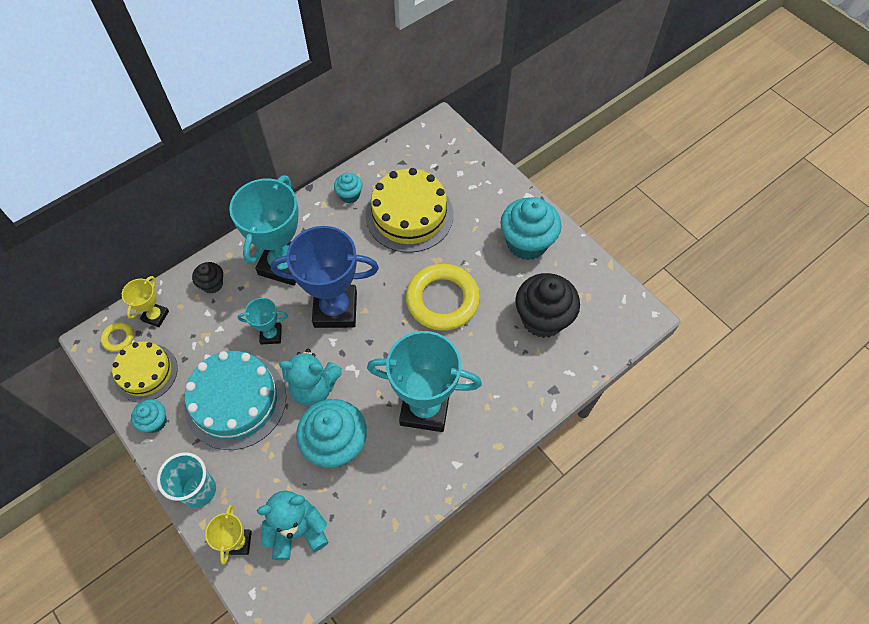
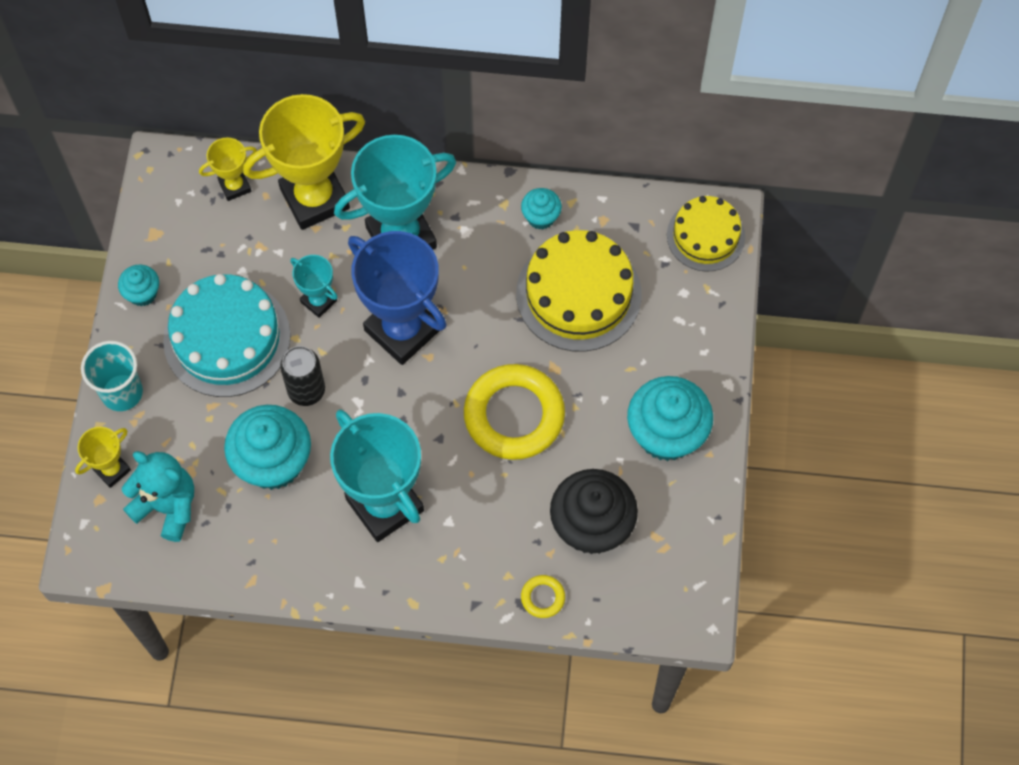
camera: 45 degrees right, 5 degrees up
(118, 338) = (183, 180): yellow ring -> yellow ring (543, 597)
(146, 372) = (176, 237): yellow cake -> yellow cake (705, 236)
(212, 284) = (315, 198): black cupcake -> yellow trophy
(314, 387) = (306, 390): turquoise teddy bear -> black can

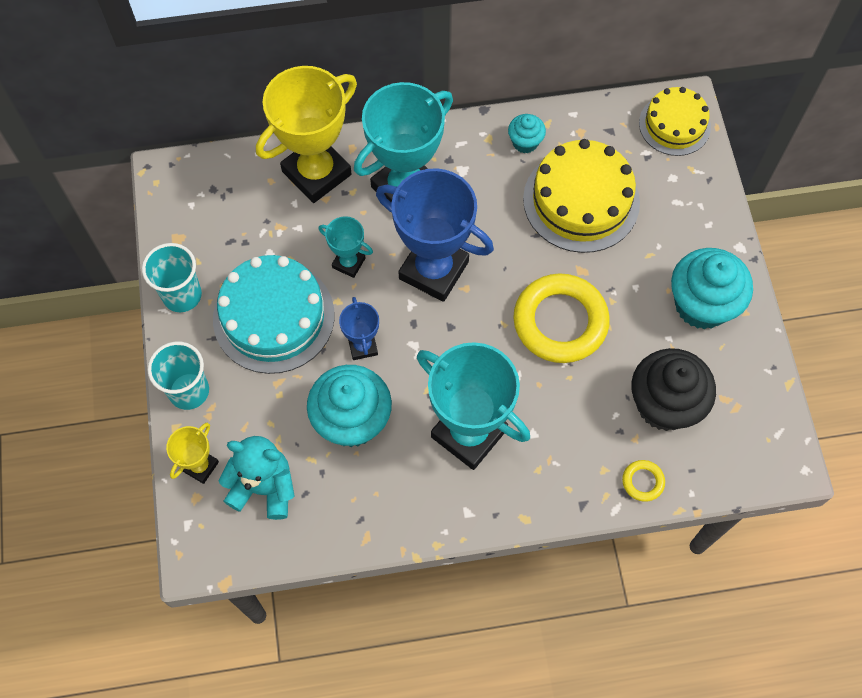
camera: 15 degrees left, 0 degrees up
(142, 293) = (182, 295): turquoise cupcake -> turquoise cup
(234, 186) = (239, 179): yellow trophy -> none
(306, 390) = (362, 346): black can -> blue trophy

